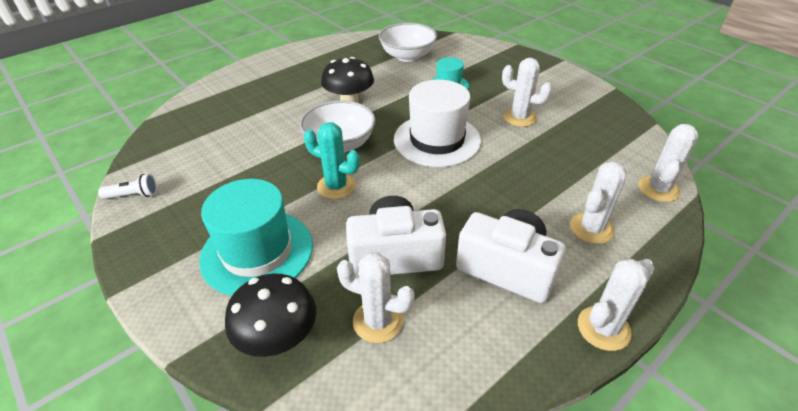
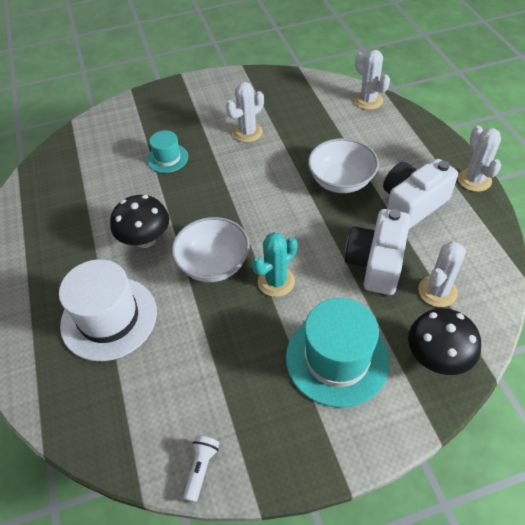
camera: 65 degrees left, 10 degrees up
(407, 56) = (90, 170): white bowl -> white bowl (341, 181)
(437, 140) = (247, 194): white hat -> white hat (109, 318)
(591, 228) = (391, 148): white cactus -> none

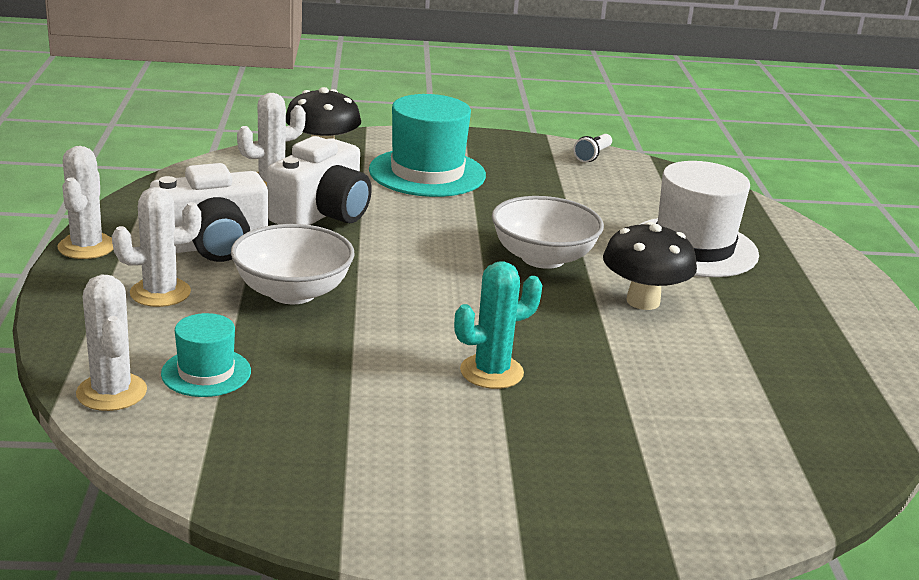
camera: 170 degrees left, 25 degrees down
(167, 158) = (594, 396): turquoise hat -> turquoise hat (206, 372)
(247, 132) = (412, 399): white cactus -> white cactus (160, 293)
(276, 281) = (464, 228): turquoise cactus -> turquoise cactus (491, 372)

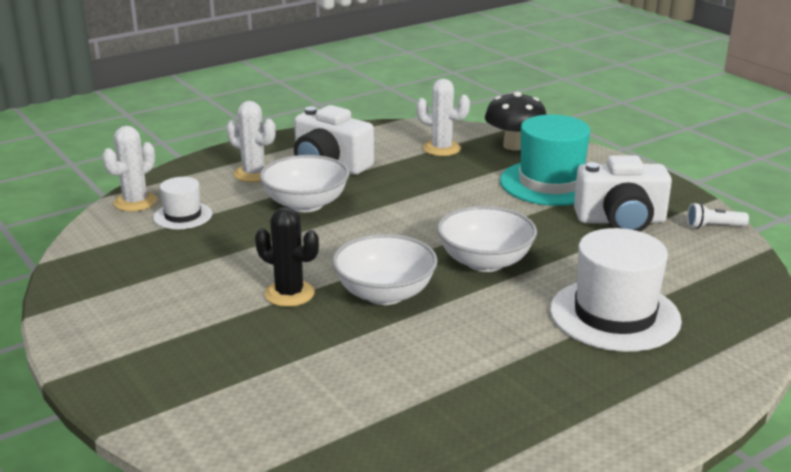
camera: 60 degrees right, 0 degrees up
(87, 247) = (278, 139): white cactus -> none
(206, 372) = (182, 216): turquoise hat -> white hat
(322, 214) = (424, 176): white camera -> white camera (621, 221)
(491, 372) = (289, 294): turquoise cactus -> black cactus
(549, 324) = (385, 294): none -> white bowl
(643, 301) = (477, 319): black mushroom -> none

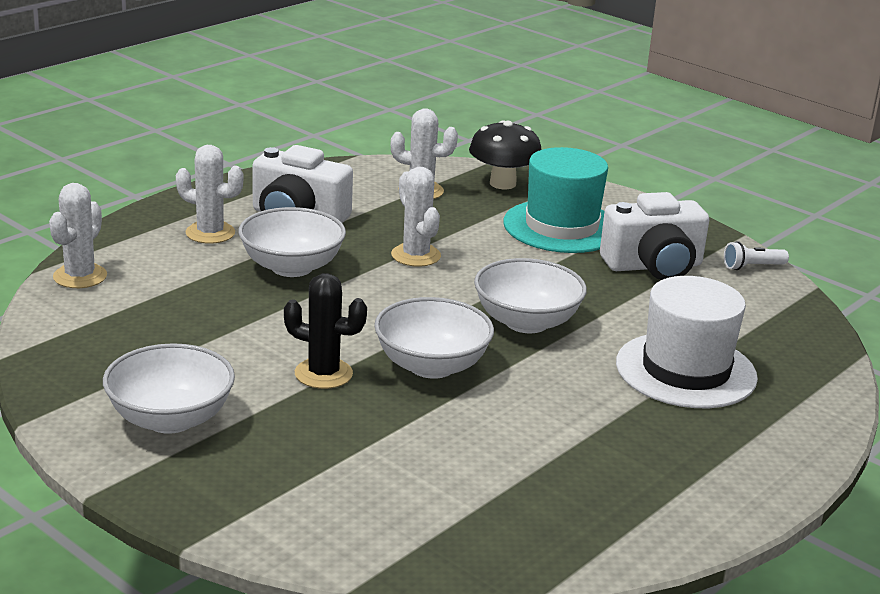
camera: 15 degrees left, 0 degrees up
(145, 322) = (170, 419): none -> white bowl
(182, 216) = (148, 290): white hat -> none
(413, 200) = (416, 255): none -> white cactus

